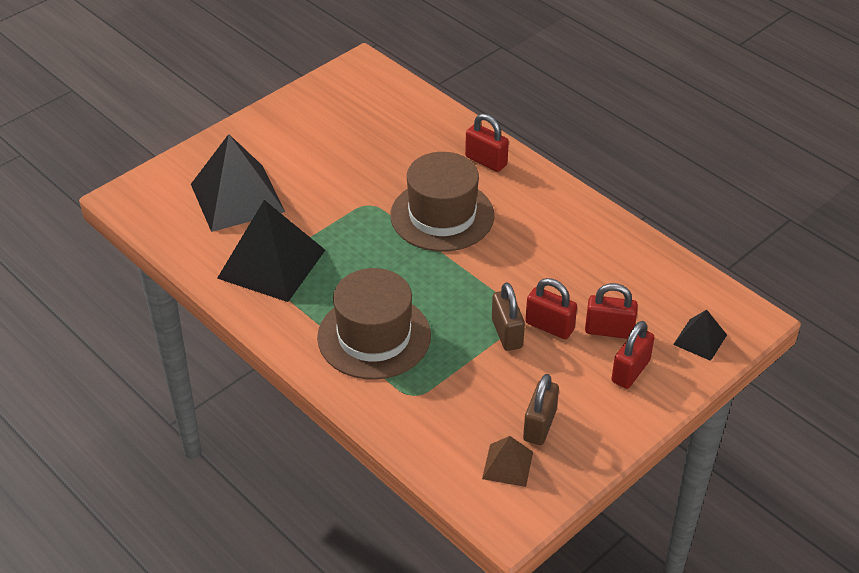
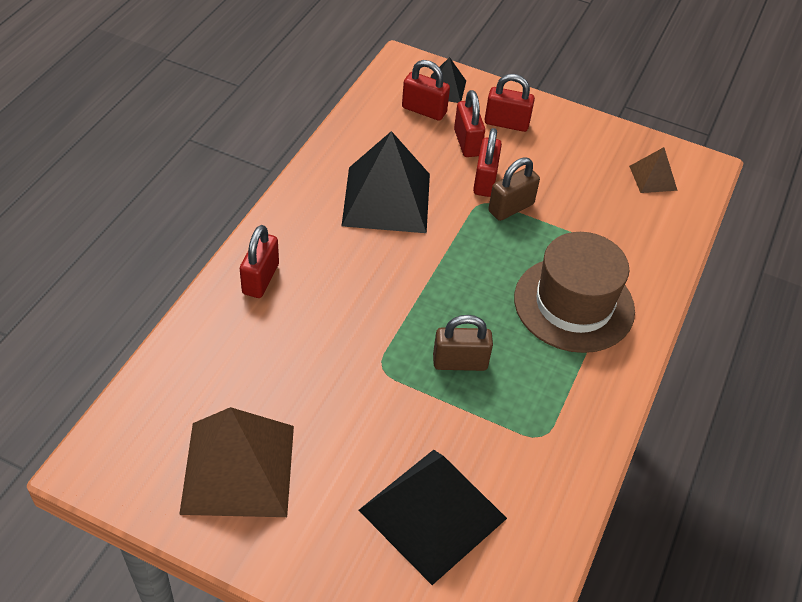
camera: 115 degrees left, 5 degrees up
(271, 264) = (525, 430): black pyramid -> black pyramid (387, 199)
(324, 121) = (238, 468): none -> brown pyramid
(442, 215) = (370, 295): brown hat -> none
(539, 425) = (600, 167): brown padlock -> brown padlock (460, 362)
(668, 312) = (424, 110): none -> red padlock

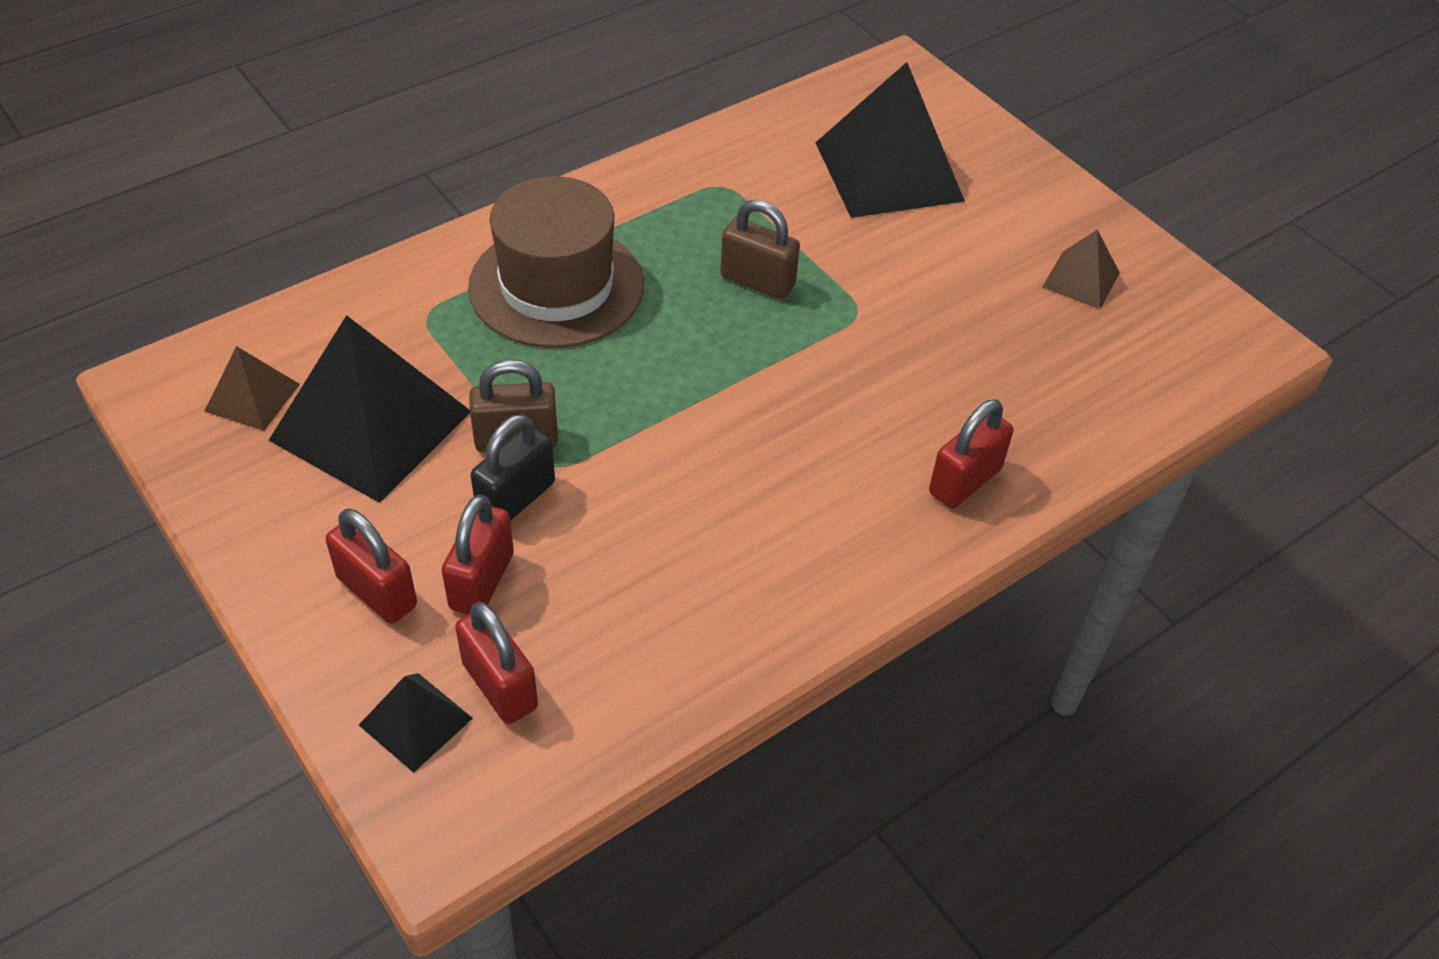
camera: 150 degrees left, 0 degrees up
(238, 468) = (1081, 280): brown pyramid -> brown pyramid, size x0.48
(387, 199) = (698, 531): black pyramid -> black pyramid (371, 425)
(485, 181) = (516, 498): red padlock -> black padlock

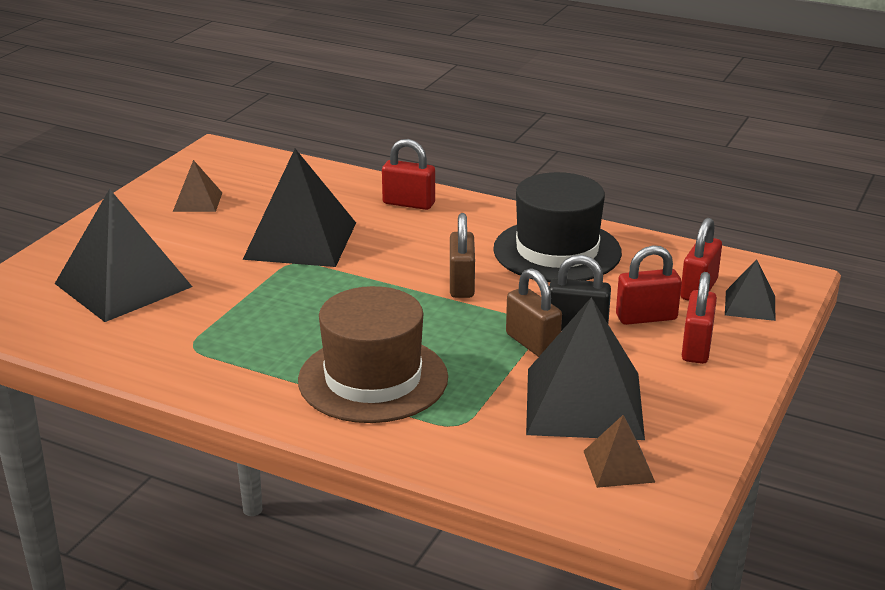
camera: 115 degrees left, 20 degrees down
(718, 580) = (557, 251): none -> black hat
(757, 281) = (294, 303): brown padlock -> brown padlock (461, 284)
(913, 336) = (301, 240): none -> black pyramid

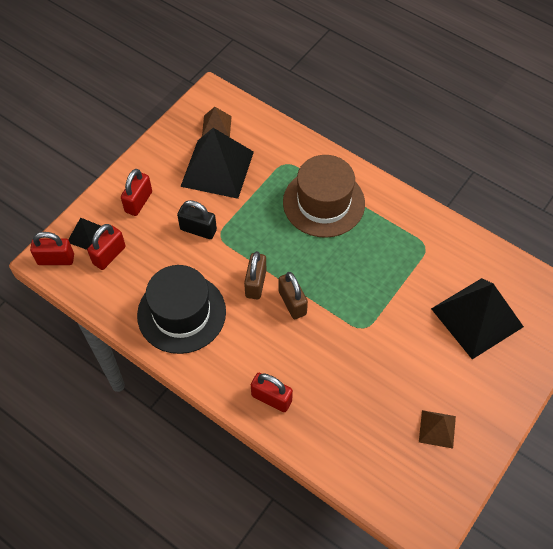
camera: 170 degrees left, 30 degrees up
(301, 240) = (357, 356): black pyramid -> none
(532, 343) = (229, 219): brown padlock -> brown padlock (292, 303)
(646, 317) = (154, 233): red padlock -> red padlock (56, 259)

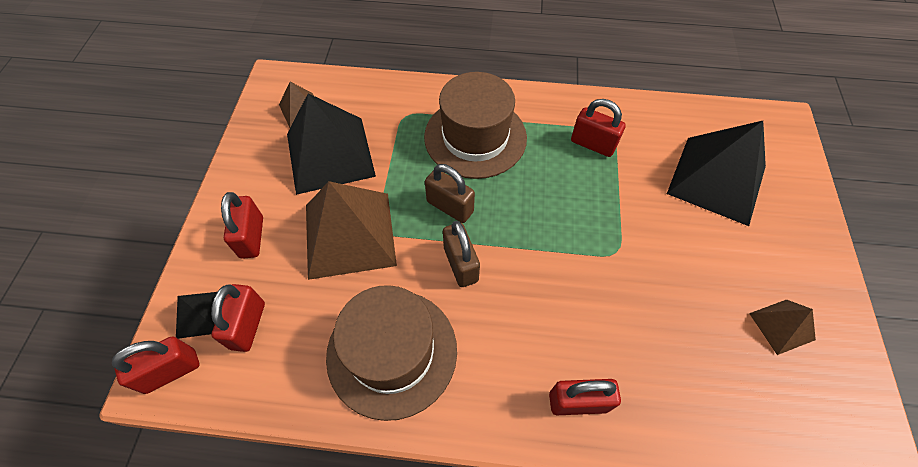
camera: 30 degrees left, 0 degrees up
(181, 313) = (392, 352): black hat -> brown hat
(198, 229) = (349, 234): black padlock -> brown pyramid
(292, 303) = (518, 265): brown padlock -> brown padlock (450, 207)
(405, 248) = (593, 144): none -> red padlock

